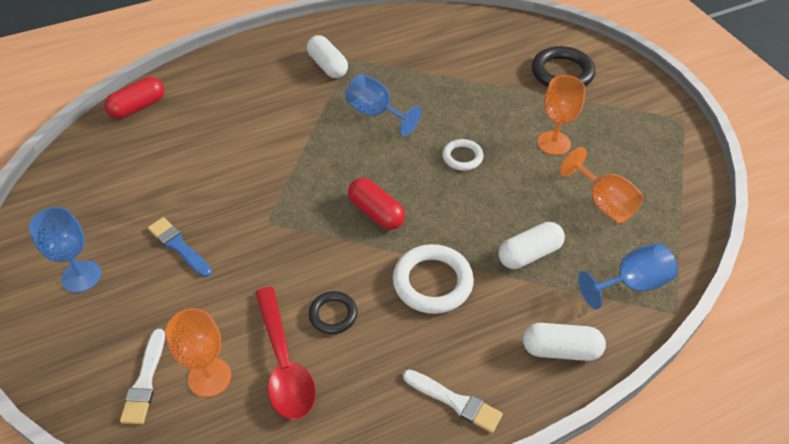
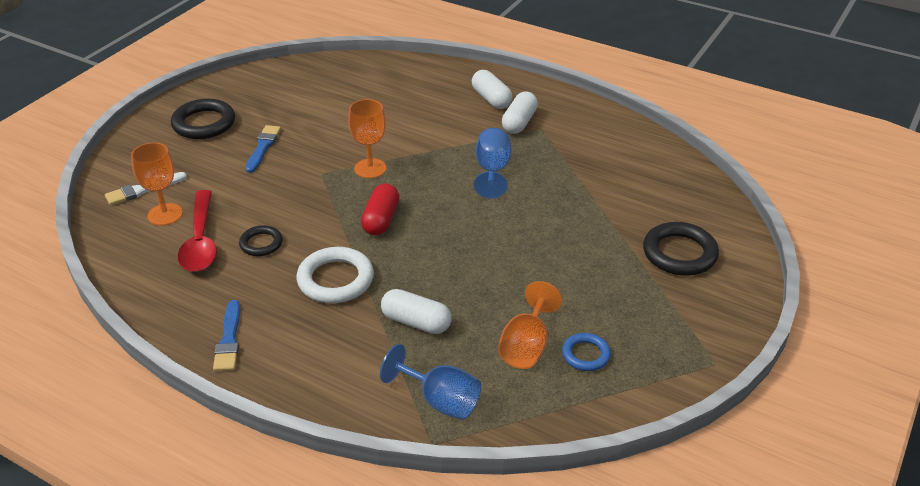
camera: 55 degrees right, 10 degrees down
(81, 276) = (204, 123): blue goblet -> black ring
(138, 107) = (374, 66): red capsule -> none
(284, 363) = (200, 241): red spoon -> red spoon turned 45 degrees counterclockwise
(455, 401) = (229, 340): white brush -> blue brush
(462, 157) = (492, 238): white ring -> none
(554, 143) = (572, 285): orange goblet -> orange goblet (370, 168)
(560, 350) = (326, 381): white capsule -> white capsule (491, 99)
(634, 176) = (586, 355): none -> blue ring

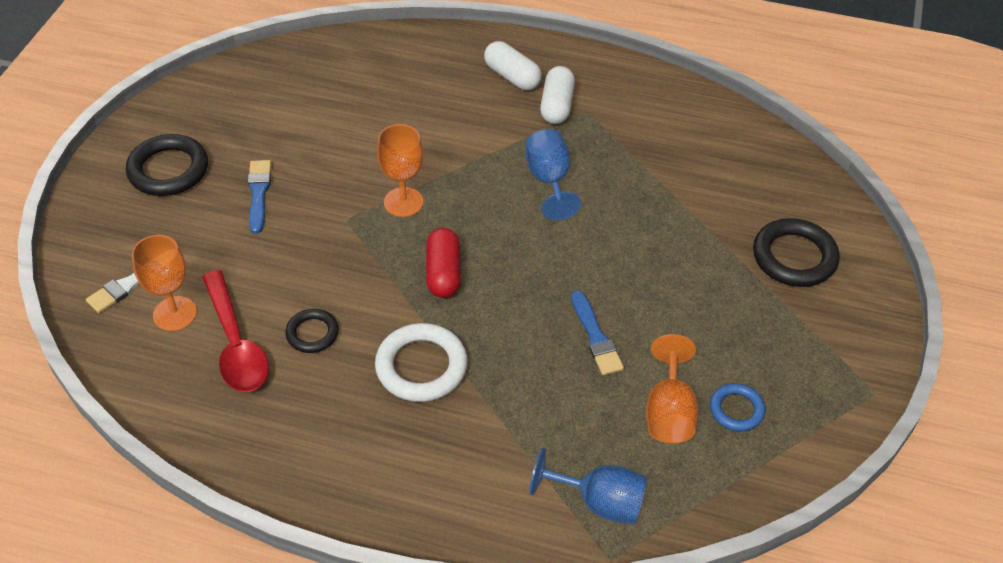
camera: 15 degrees left, 10 degrees up
(229, 340) = (327, 474): blue brush -> blue brush (595, 337)
(416, 322) = (535, 406): white capsule -> none

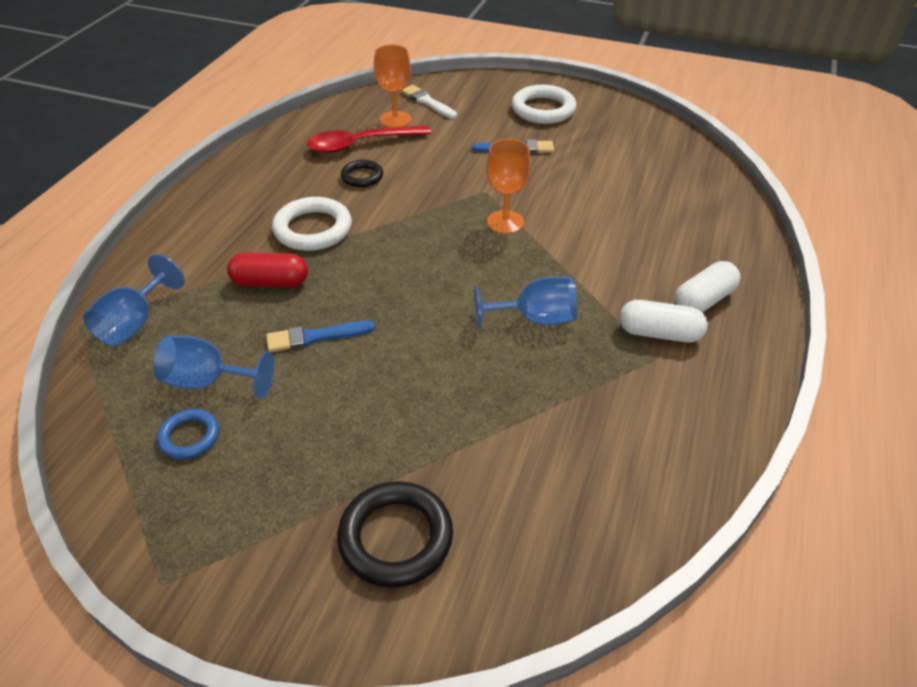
camera: 95 degrees right, 5 degrees down
(168, 170) = (543, 109): black ring -> white ring
(443, 273) = (414, 243): red capsule -> red capsule (270, 282)
(669, 412) = (208, 381): orange goblet -> blue goblet

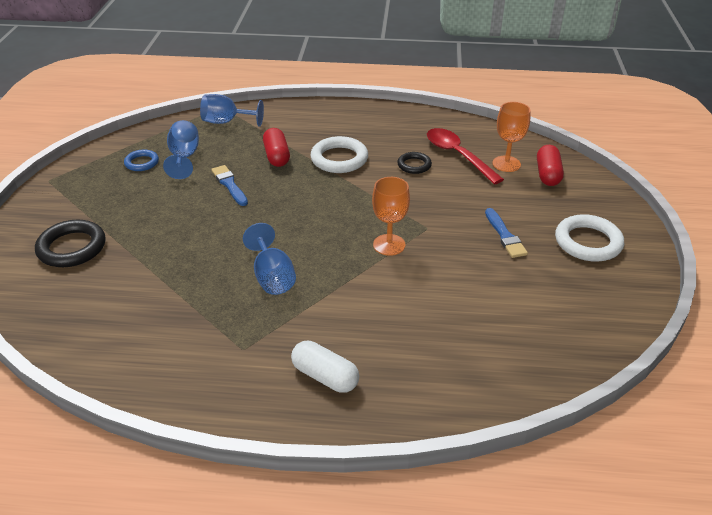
camera: 75 degrees right, 5 degrees down
(427, 102) = (547, 174): white brush -> red capsule
(659, 333) = (273, 349): white capsule -> none

